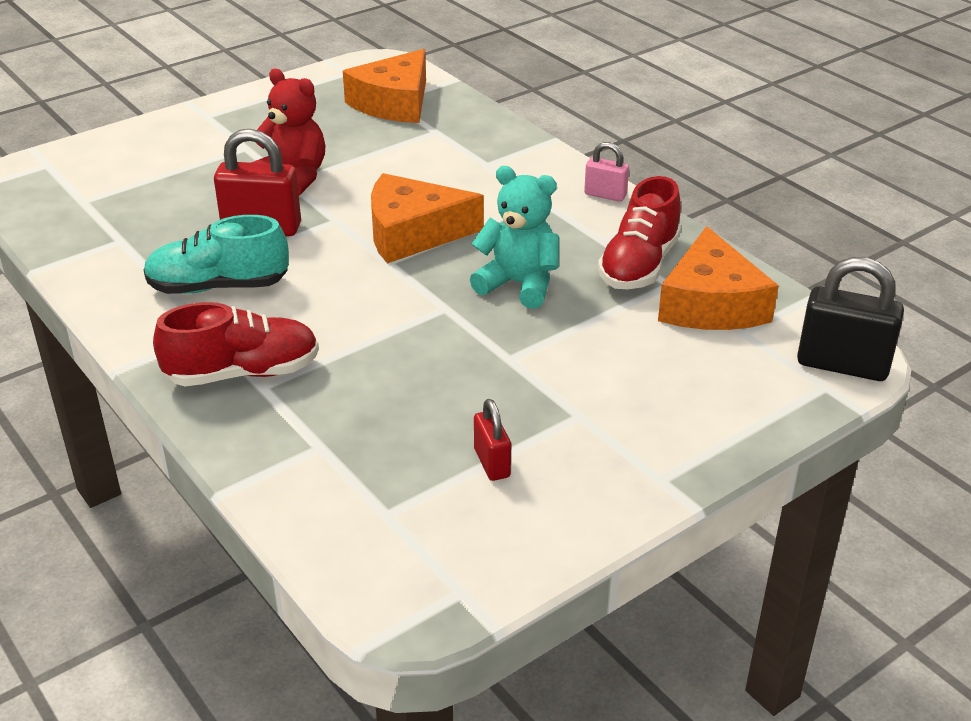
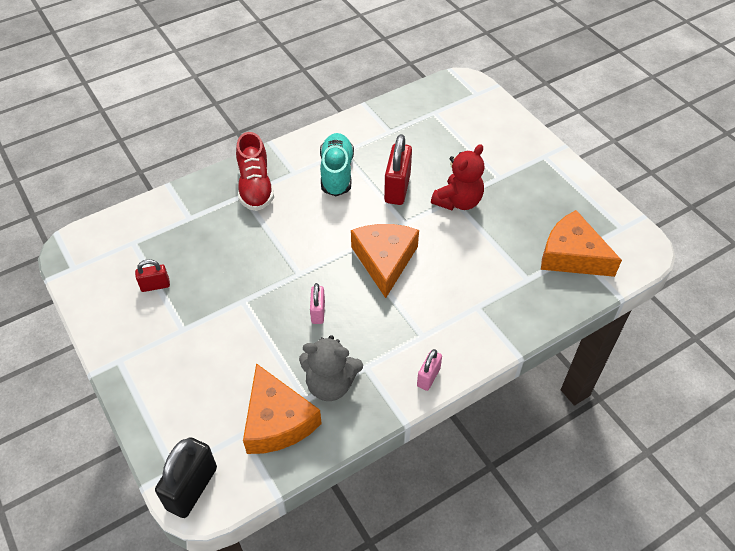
camera: 95 degrees right, 15 degrees up
(519, 284) = (318, 312): turquoise teddy bear -> pink padlock
(639, 265) = (330, 384): red shoe -> grey teddy bear
(711, 304) = (277, 421): orange cheese -> orange cheese turned 120 degrees counterclockwise

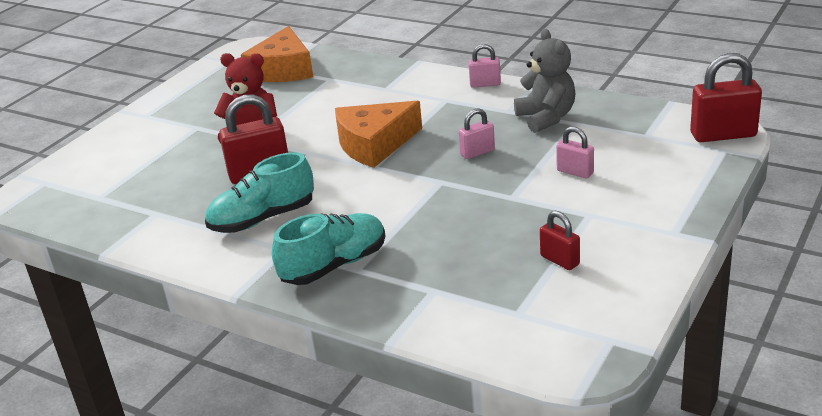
camera: 115 degrees left, 20 degrees down
(192, 488) = (723, 135): black padlock -> red padlock
(237, 353) = (575, 172): none -> pink padlock
(255, 187) = (334, 265): red shoe -> turquoise shoe
(277, 421) = (612, 126): orange cheese -> none

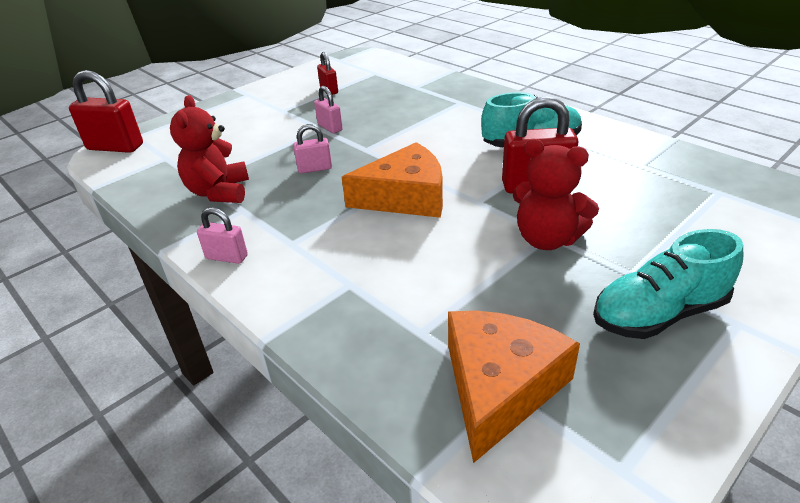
camera: 165 degrees left, 5 degrees up
(334, 265) = (476, 105): turquoise shoe -> turquoise shoe (658, 314)
(546, 118) = (219, 192): grey teddy bear -> red teddy bear
(575, 172) = (257, 138): pink padlock -> pink padlock (330, 127)

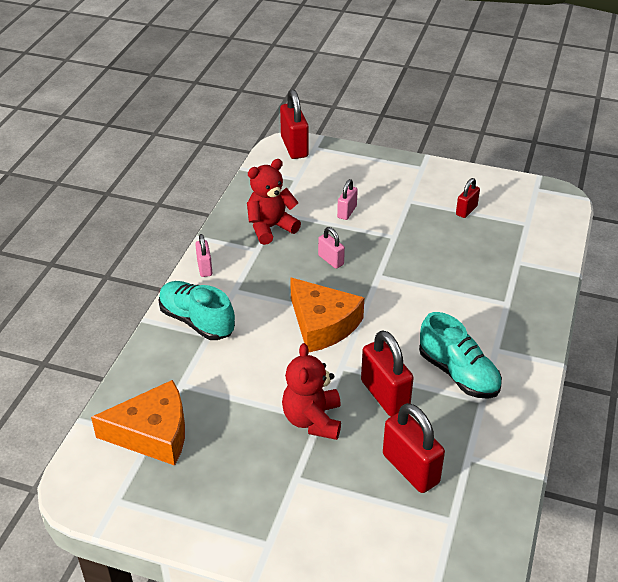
camera: 60 degrees right, 5 degrees up
(330, 127) = (399, 240): pink padlock -> pink padlock (347, 212)
(644, 197) = (410, 469): none -> red padlock
(658, 314) = (256, 498): turquoise shoe -> turquoise shoe (197, 321)

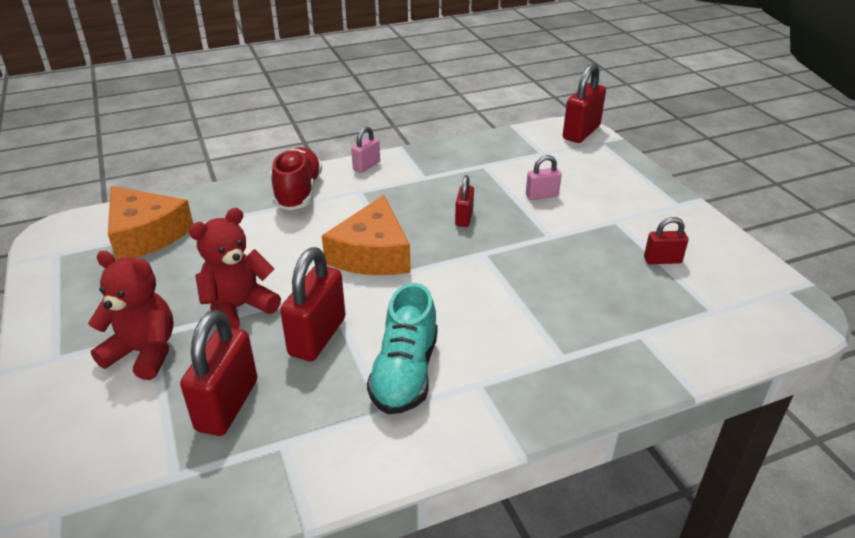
camera: 50 degrees right, 5 degrees down
(197, 321) = (298, 192): turquoise shoe -> red shoe
(270, 228) = (460, 170): red teddy bear -> red teddy bear (144, 352)
(331, 260) = (464, 218): pink padlock -> red padlock

